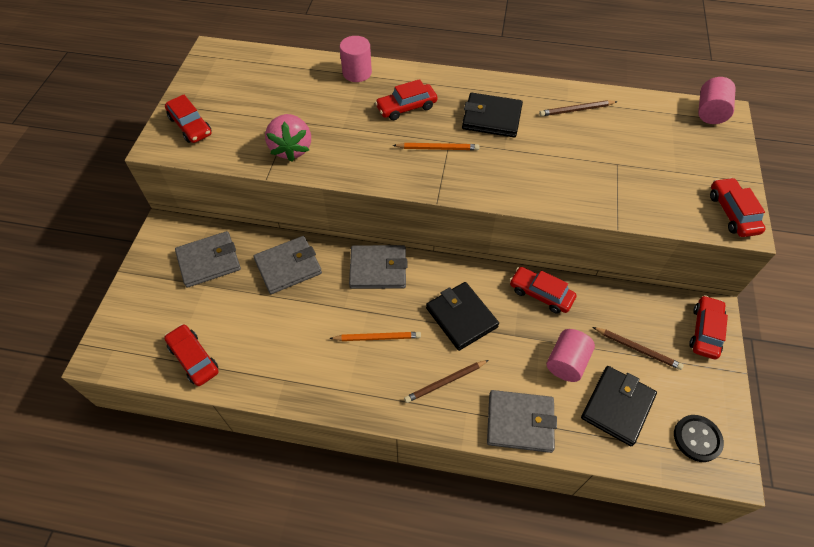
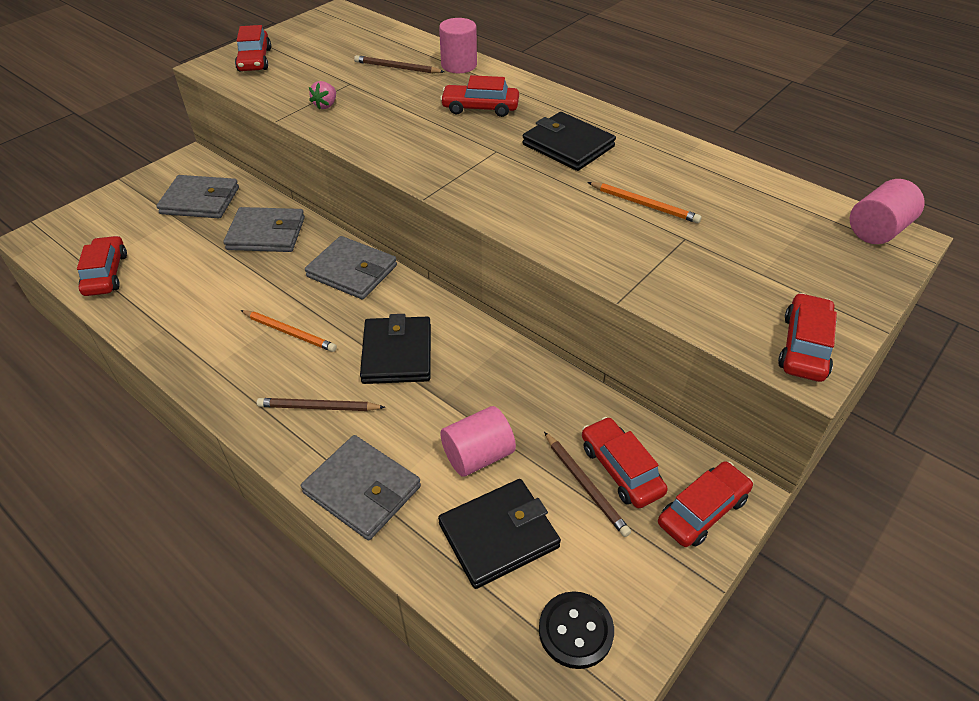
camera: 30 degrees right, 10 degrees down
(291, 149) = (326, 105): pink strawberry -> pink strawberry, size x0.50
(437, 148) = (476, 152): orange pencil -> orange pencil (644, 204)
(541, 294) = (513, 371): red car -> red car (621, 469)
(576, 110) = (683, 170): brown pencil -> brown pencil (397, 68)

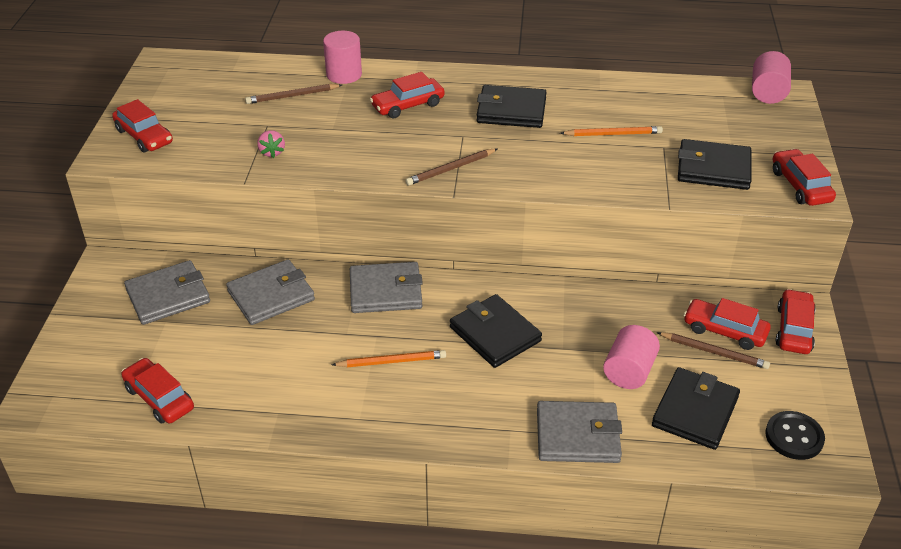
camera: 35 degrees left, 5 degrees down
(318, 407) = (481, 401): brown pencil -> brown pencil (451, 169)
(716, 283) = (713, 169): none -> black wallet

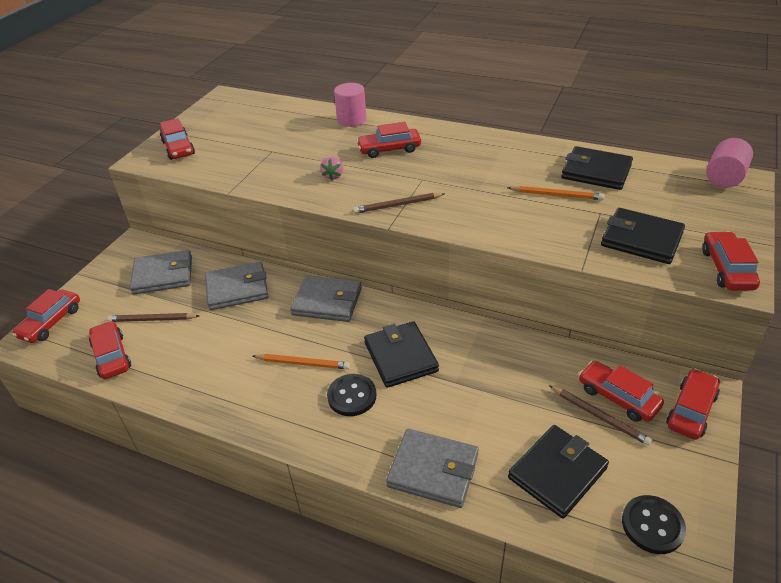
camera: 20 degrees right, 0 degrees up
(54, 376) = (51, 322): none -> red car
(272, 152) = (263, 172): pink strawberry -> pink strawberry (333, 176)
(292, 96) = (303, 131): brown pencil -> brown pencil (152, 320)
(462, 384) = (352, 396): none -> black button
(511, 111) = (474, 164): black wallet -> black wallet (596, 172)
(629, 371) = (508, 417): pink cylinder -> none

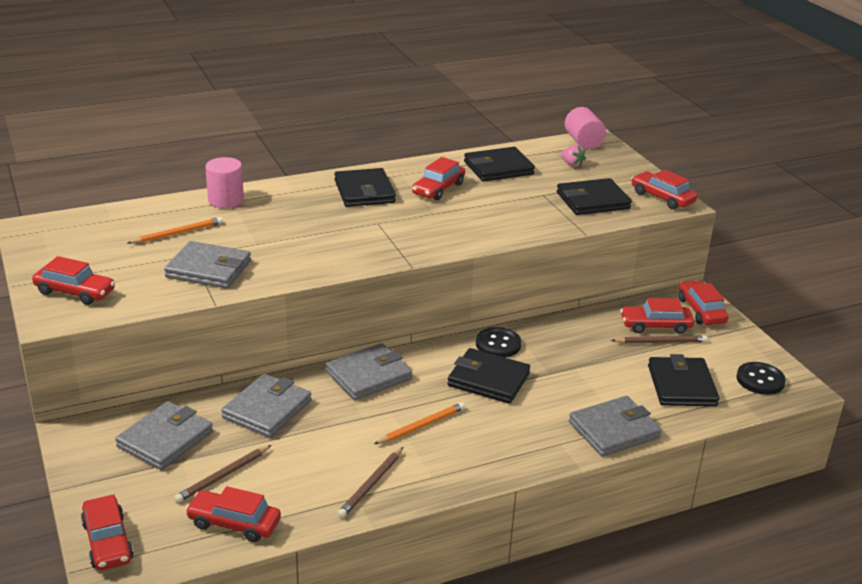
camera: 50 degrees left, 10 degrees down
(264, 165) = (208, 269): none -> grey wallet
(333, 176) = (295, 251): pink strawberry -> pink strawberry (572, 164)
(352, 396) = (494, 423): black button -> black button (498, 344)
(389, 149) = (308, 211): red car -> red car (438, 189)
(398, 205) = (392, 249): brown pencil -> brown pencil (371, 484)
(453, 149) = (364, 191): none -> black wallet
(556, 195) = (497, 194): orange pencil -> orange pencil (177, 233)

